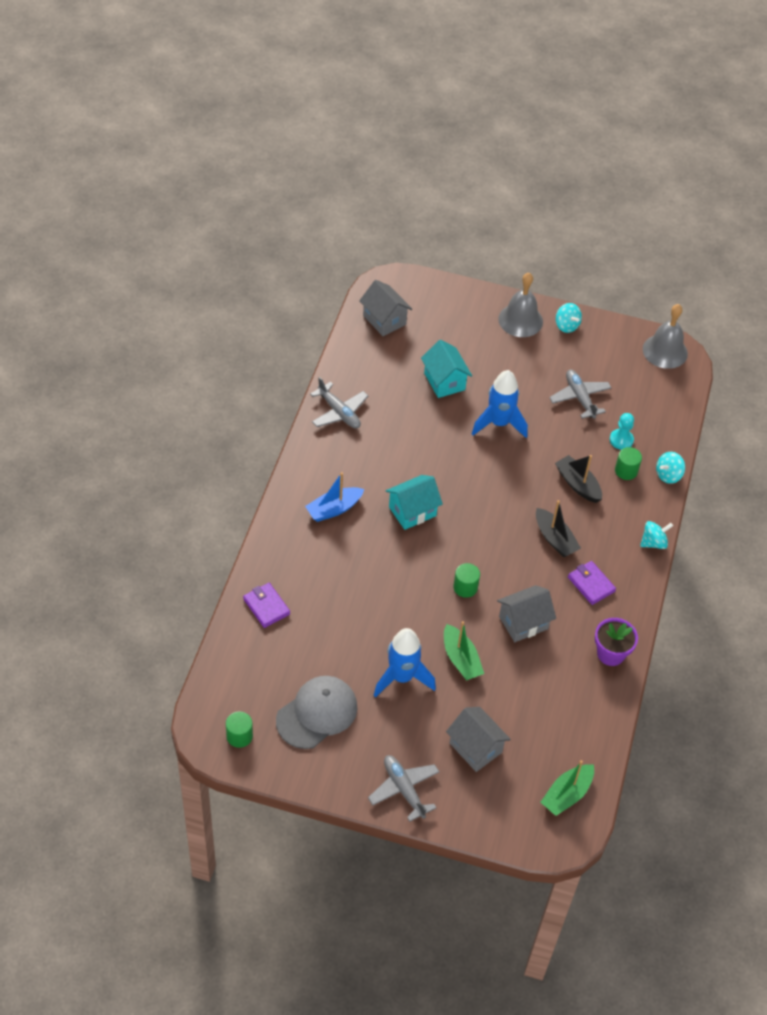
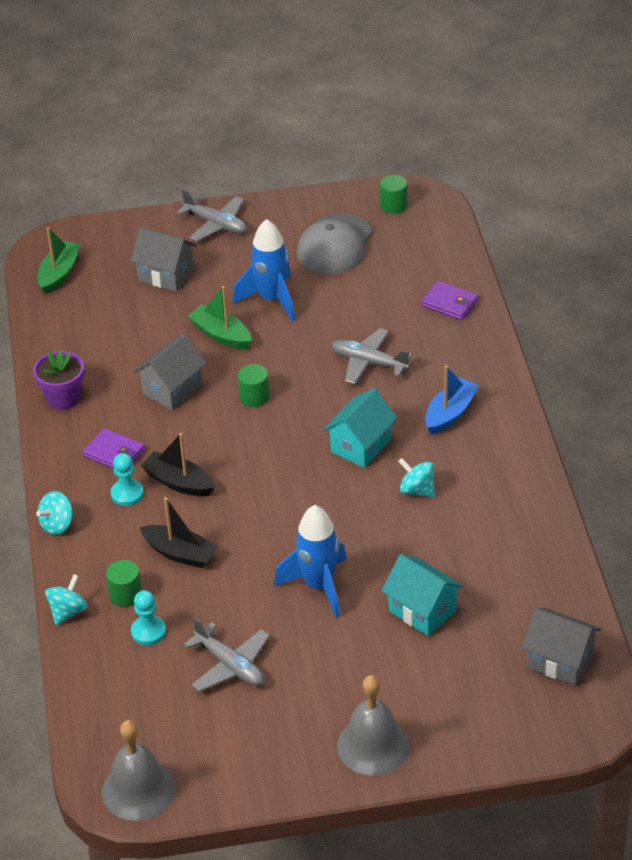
camera: 160 degrees right, 10 degrees down
(339, 412) = (525, 517): grey plane -> grey plane (369, 363)
(566, 326) = (301, 767): turquoise spinning top -> turquoise spinning top (417, 490)
(595, 546) = (127, 494): none -> turquoise pawn

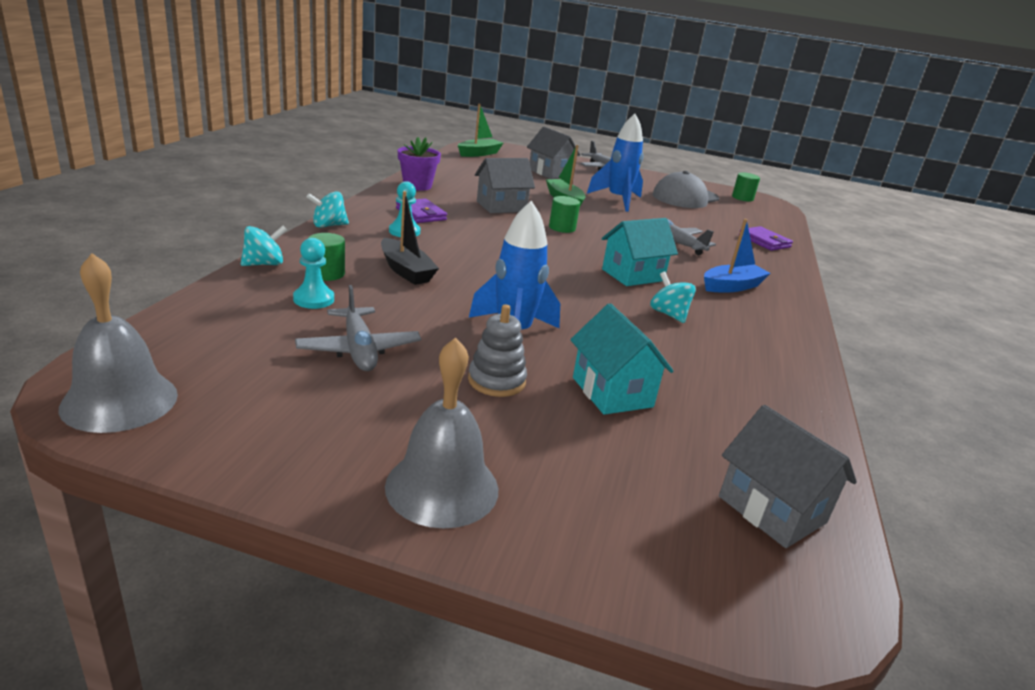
camera: 20 degrees right, 15 degrees down
(178, 482) = (453, 240): black boat -> none
(342, 643) = (496, 381): none -> grey stacking toy

